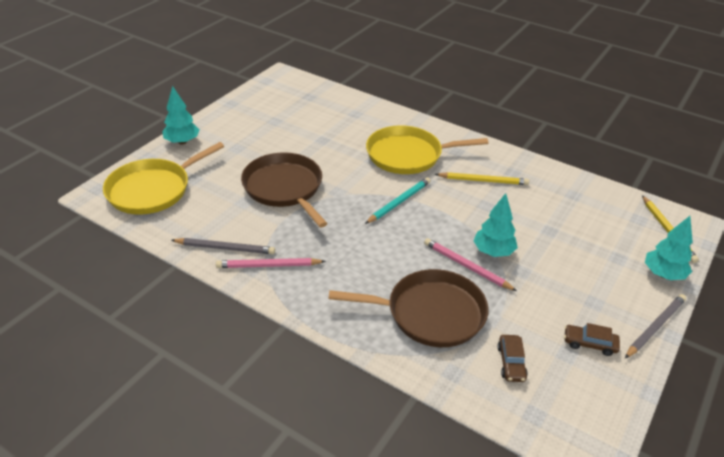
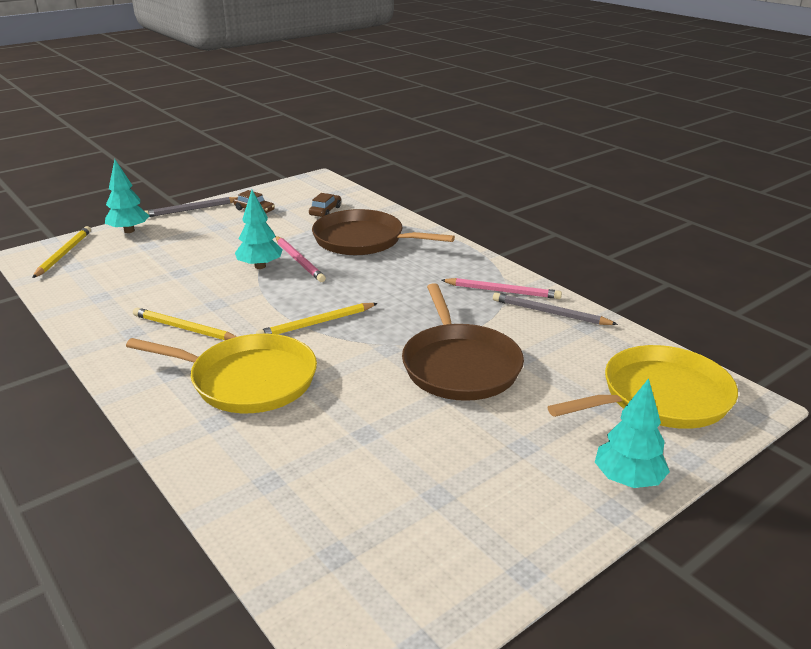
camera: 160 degrees left, 10 degrees down
(399, 202) = (316, 323): turquoise pencil -> yellow pencil

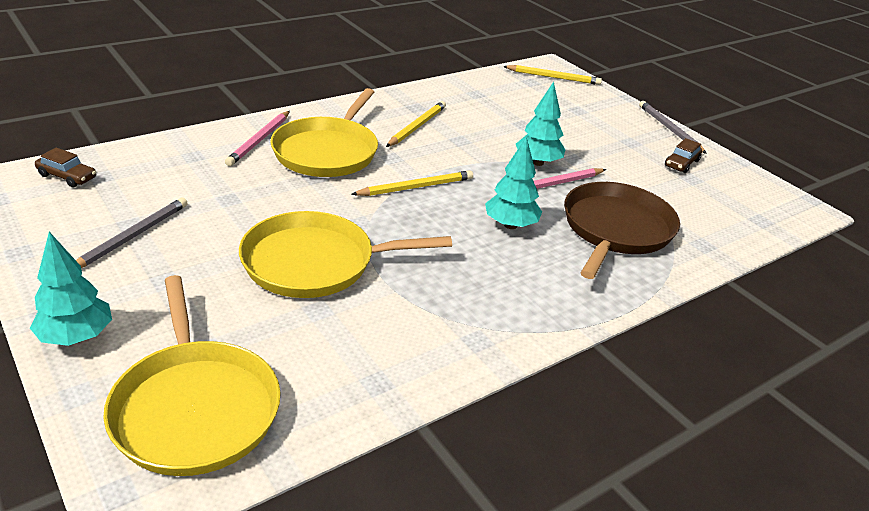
camera: 90 degrees right, 5 degrees up
(129, 231) = (607, 101): turquoise tree -> turquoise tree (510, 225)
(316, 323) = (416, 187): yellow pencil -> yellow pencil turned 90 degrees clockwise
(325, 211) = (696, 209): brown car -> brown car (67, 176)
(460, 365) = (315, 263): brown pan -> yellow pan
(502, 291) = (479, 323): pink pencil -> pink pencil (259, 140)
(550, 313) = (417, 355): grey pencil -> grey pencil (132, 236)

